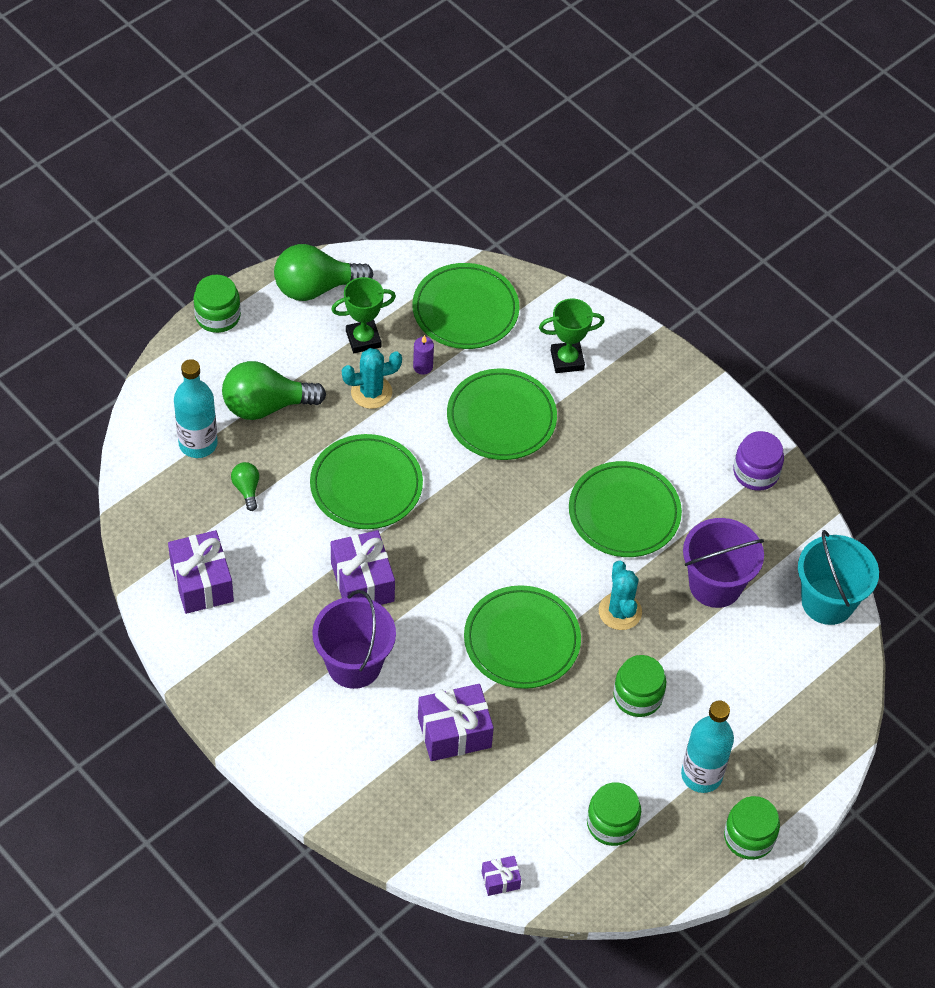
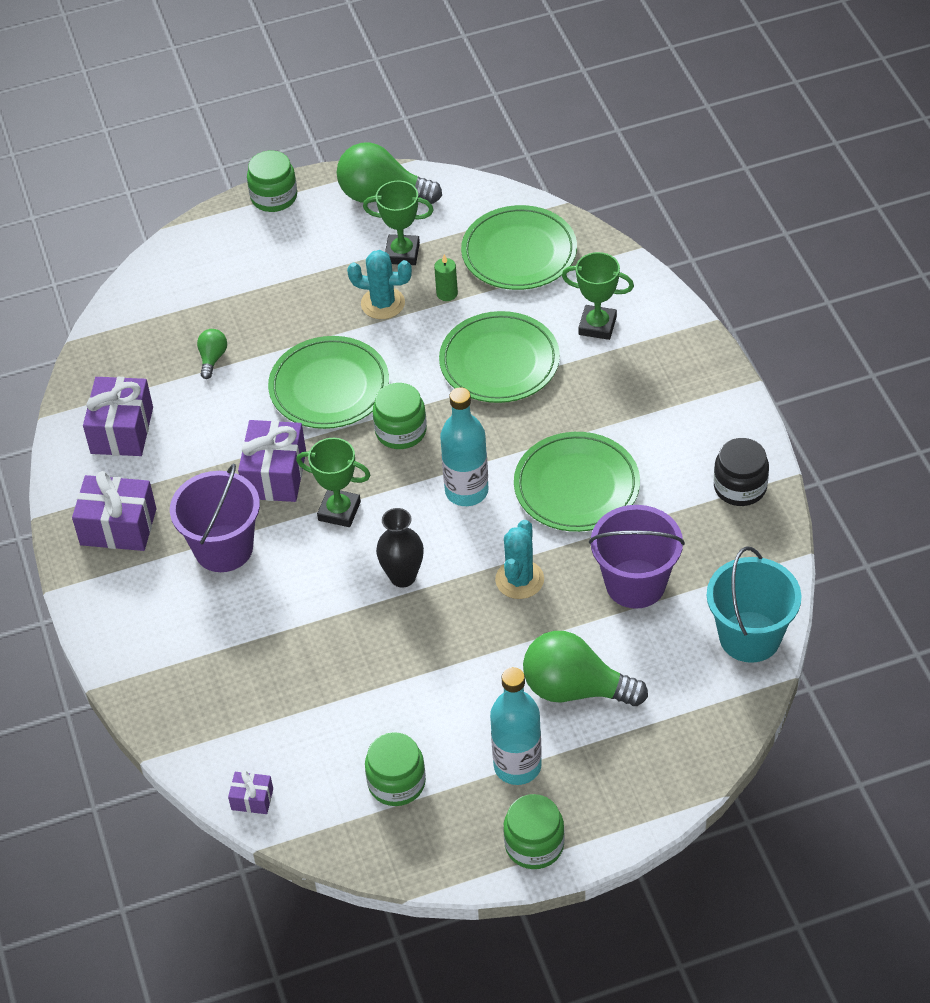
camera: 30 degrees right, 5 degrees down
(198, 443) = (190, 305): turquoise bottle -> turquoise bottle (466, 491)
(266, 405) = (274, 288): green light bulb -> green light bulb (575, 689)
(423, 367) = (447, 293): purple candle -> green candle
(436, 598) = (339, 511): none -> green trophy
(454, 732) = (286, 643): purple gift -> purple gift (118, 527)
(522, 640) = (403, 577): green plate -> black vase
(637, 696) = (492, 667): green jar -> green jar (401, 431)
(756, 472) = (740, 487): purple jar -> black jar

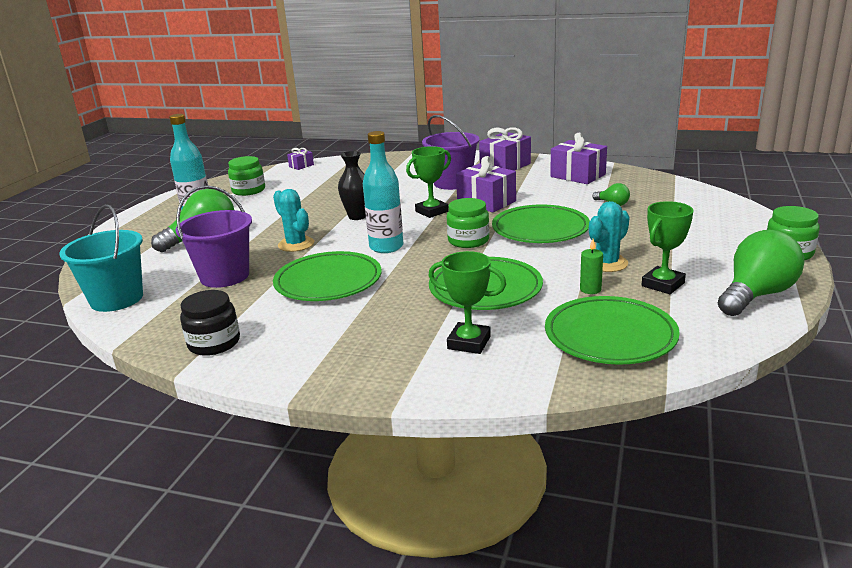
camera: 125 degrees right, 25 degrees down
(534, 845) = (157, 209): green jar -> none
(597, 326) = (469, 343): green trophy -> green trophy turned 60 degrees clockwise

